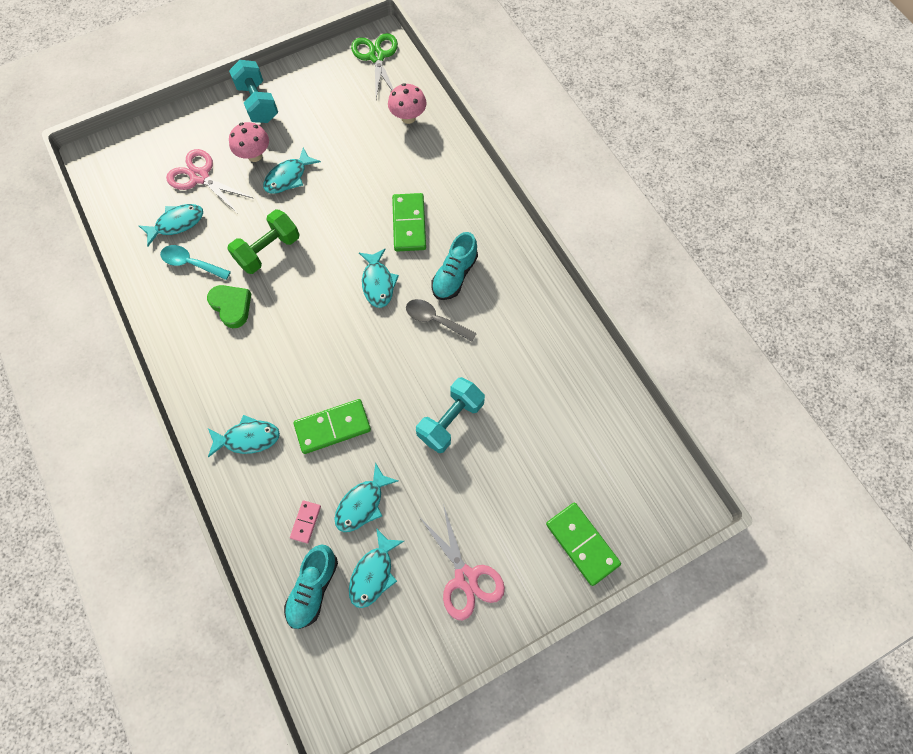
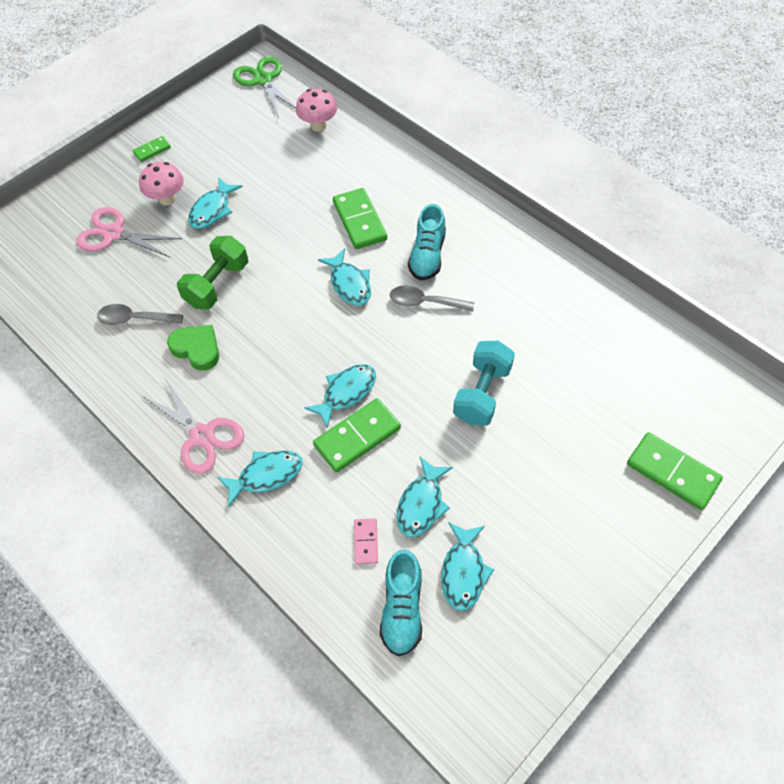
camera: 15 degrees left, 10 degrees down
(177, 223) = (104, 285): turquoise fish -> turquoise fish (346, 392)
(191, 263) = (134, 319): turquoise spoon -> grey spoon
(258, 103) = (152, 150): turquoise dumbbell -> green domino
(465, 578) = (566, 545): pink scissors -> pink scissors (202, 436)

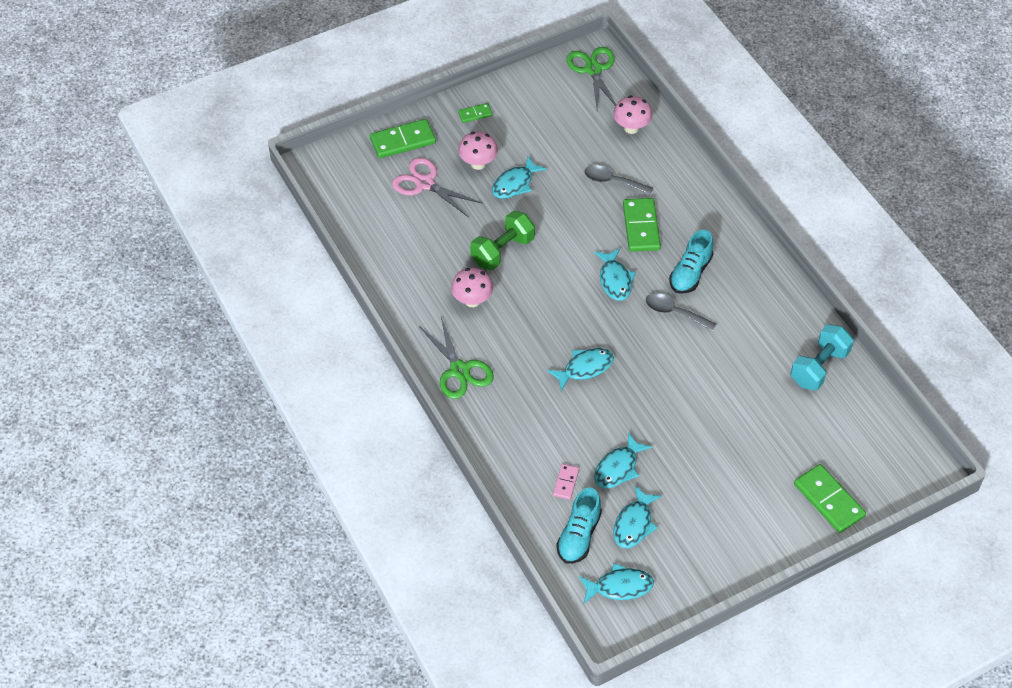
camera: 15 degrees right, 5 degrees down
(134, 319) = (427, 262): grey spoon -> grey spoon (612, 181)
(197, 349) = (472, 300): green heart -> pink mushroom
(202, 436) = (459, 370): pink scissors -> green scissors
(266, 475) = (502, 414): turquoise fish -> turquoise fish (619, 587)
(357, 437) = (583, 404): green domino -> green domino (403, 141)
(482, 393) = (696, 399): turquoise dumbbell -> turquoise dumbbell (819, 367)

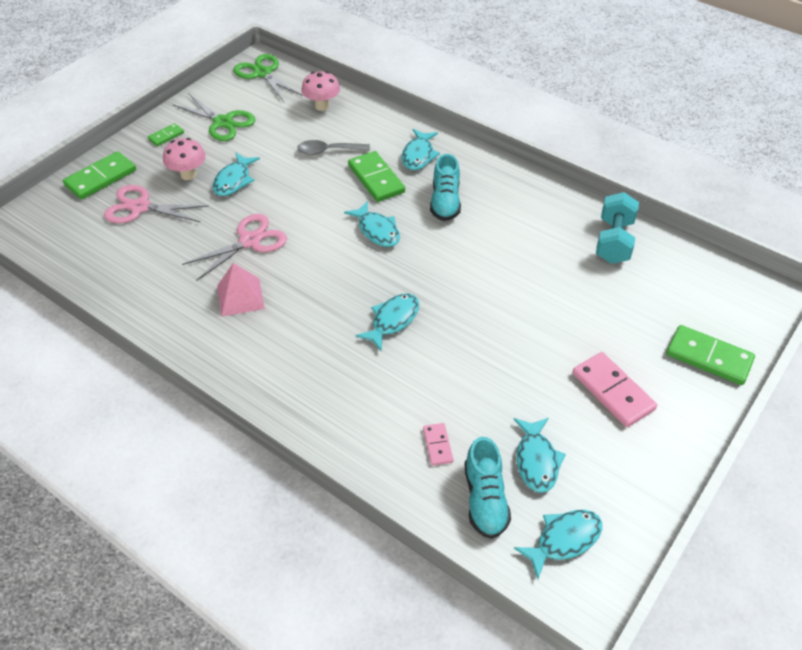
camera: 25 degrees left, 5 degrees down
(459, 370) = (259, 370): green scissors -> green scissors (223, 122)
(472, 300) = (240, 297): pink mushroom -> pink pyramid
(502, 251) = (250, 241): green dumbbell -> pink scissors
(618, 468) = (484, 407): turquoise fish -> turquoise fish (418, 155)
(674, 312) = (451, 240): grey spoon -> none
(729, 496) = (613, 391): none -> pink domino

